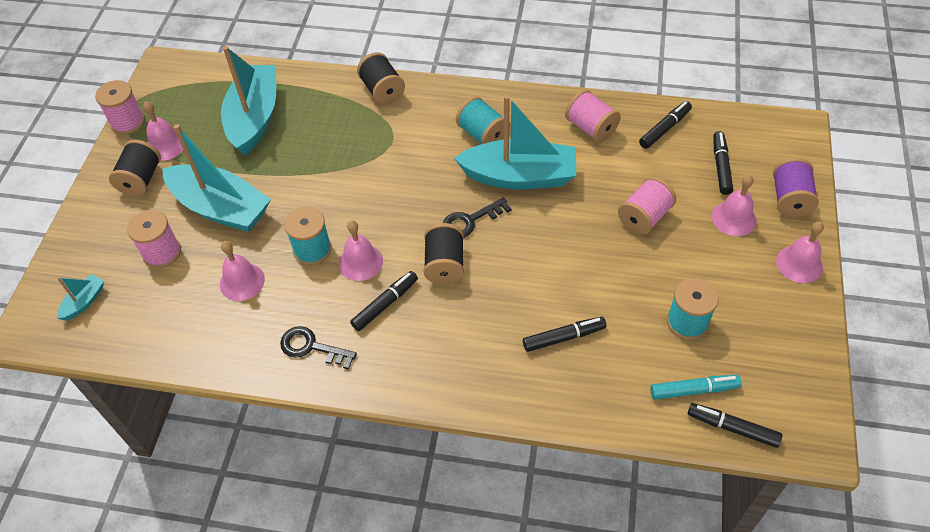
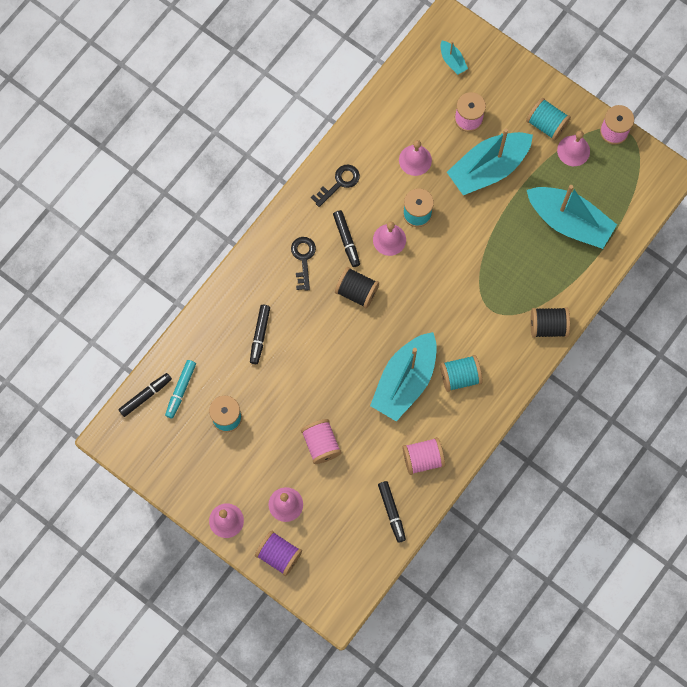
camera: 115 degrees right, 20 degrees up
(141, 179) = (546, 124): black spool -> turquoise spool
(470, 221) = (384, 326): black key -> black key (303, 259)
(721, 167) = (334, 528): black marker -> none

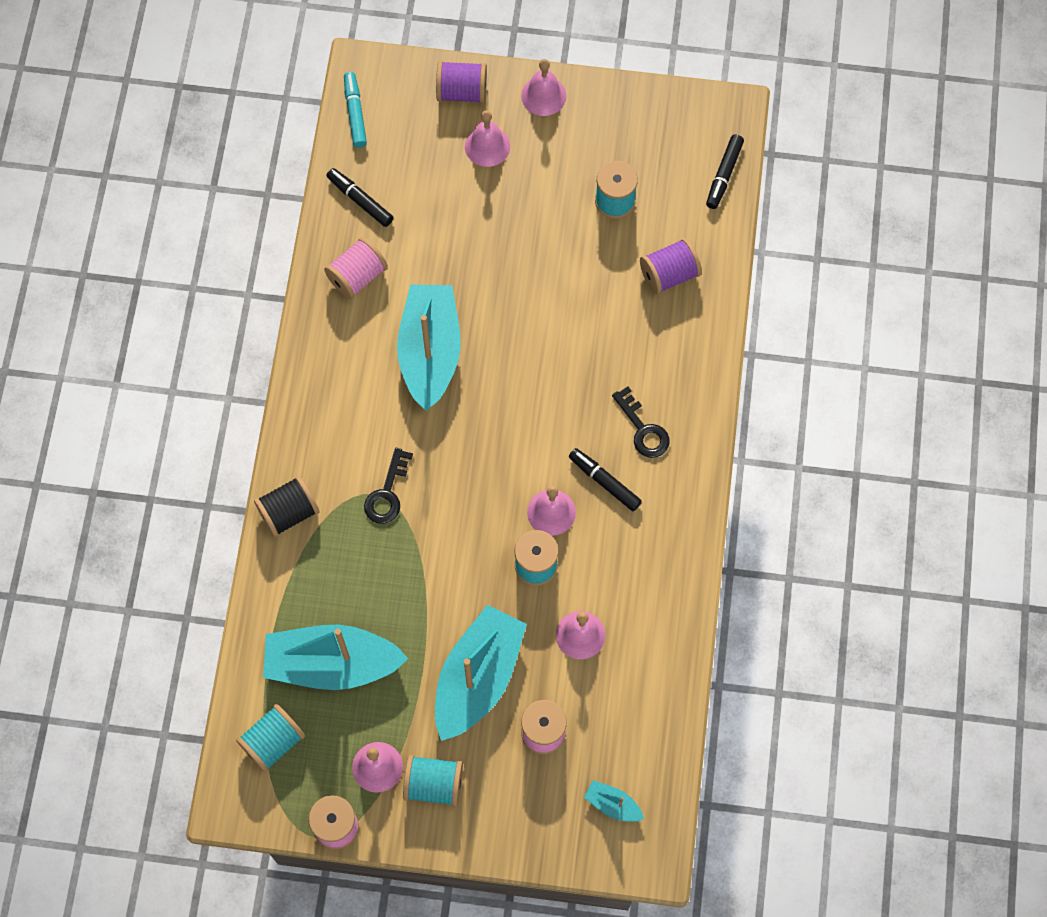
camera: 150 degrees right, 5 degrees down
(181, 390) = (688, 202): turquoise marker -> turquoise marker (355, 113)
(224, 348) = (669, 275): none -> purple spool
(260, 335) = (637, 311): black marker -> none
(321, 444) = (487, 230): pink spool -> none
(339, 183) = (659, 549): black key -> black key (387, 493)
(357, 291) = (552, 426): black spool -> none
(460, 376) = (366, 393): turquoise spool -> turquoise spool (273, 742)

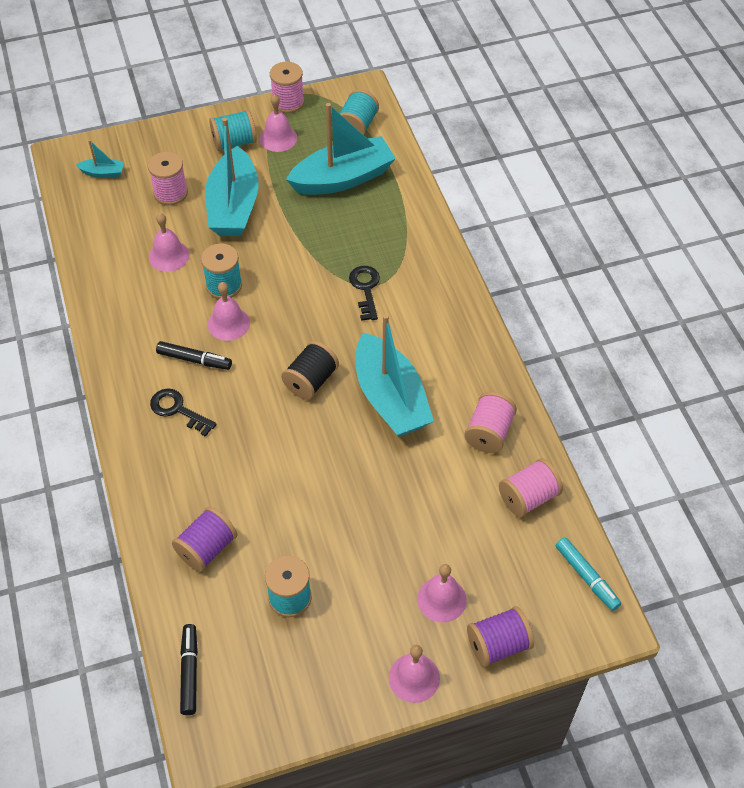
camera: 155 degrees right, 15 degrees down
(289, 512) = (432, 250): black spool -> black spool (311, 381)
(360, 200) = (528, 497): black marker -> pink spool

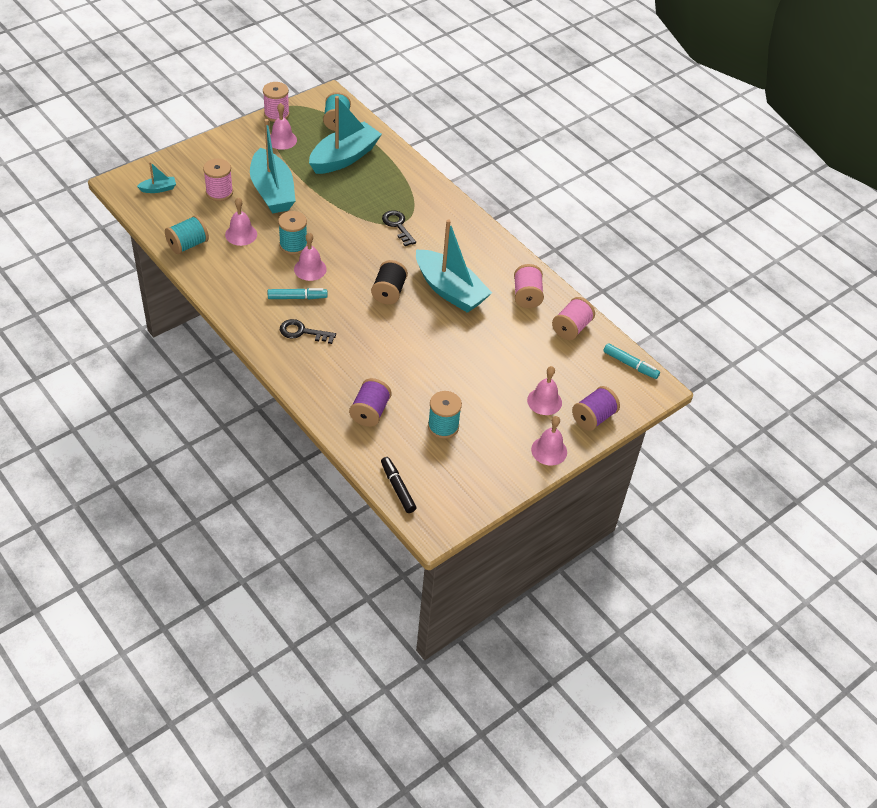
camera: 25 degrees left, 5 degrees down
(194, 360) = (297, 297): black marker -> turquoise marker
(234, 142) = (250, 149): turquoise spool -> turquoise spool (188, 245)

